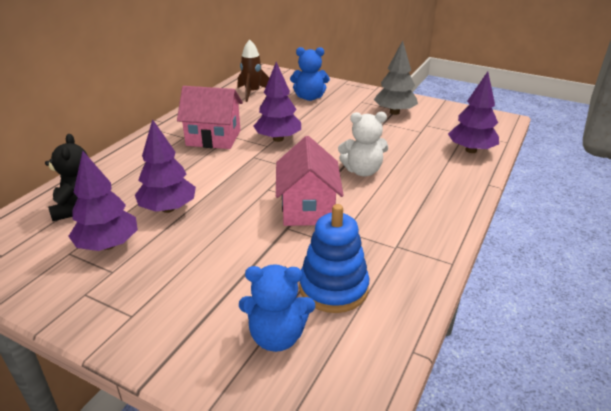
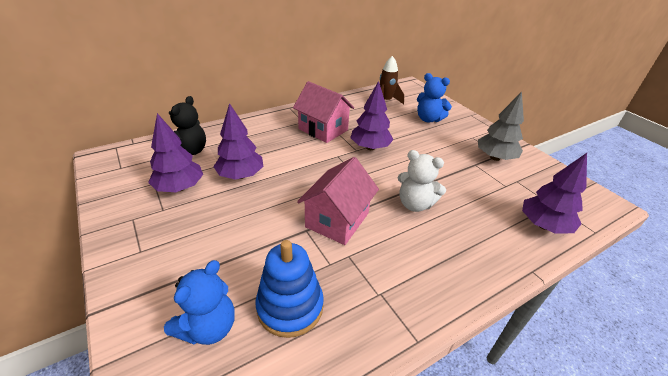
camera: 30 degrees right, 5 degrees up
(277, 336) = (208, 327): blue teddy bear -> blue teddy bear turned 90 degrees counterclockwise

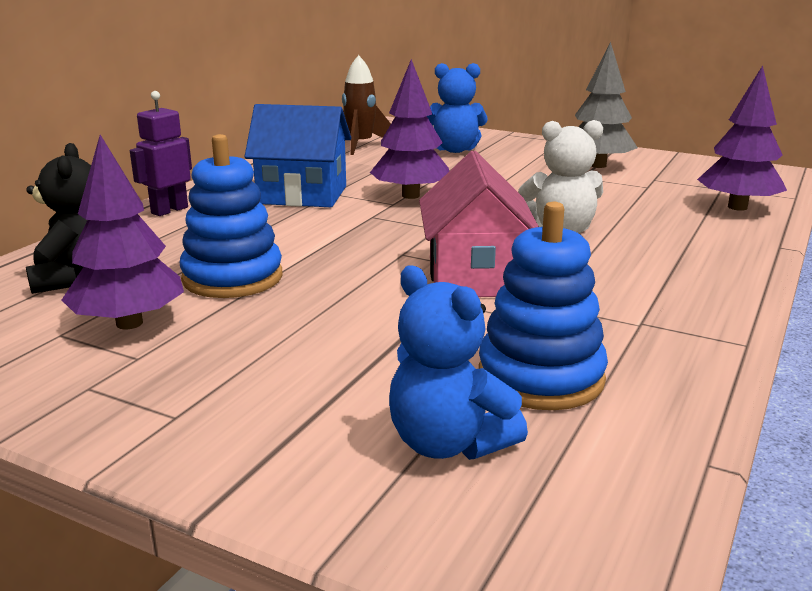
camera: 30 degrees left, 15 degrees down
(208, 327) = (448, 443): blue teddy bear -> blue teddy bear turned 135 degrees clockwise
(240, 175) = (232, 278): purple tree -> blue stacking toy
(261, 121) = (169, 210): none -> purple robot
(323, 129) = (302, 195): pink house -> blue house

